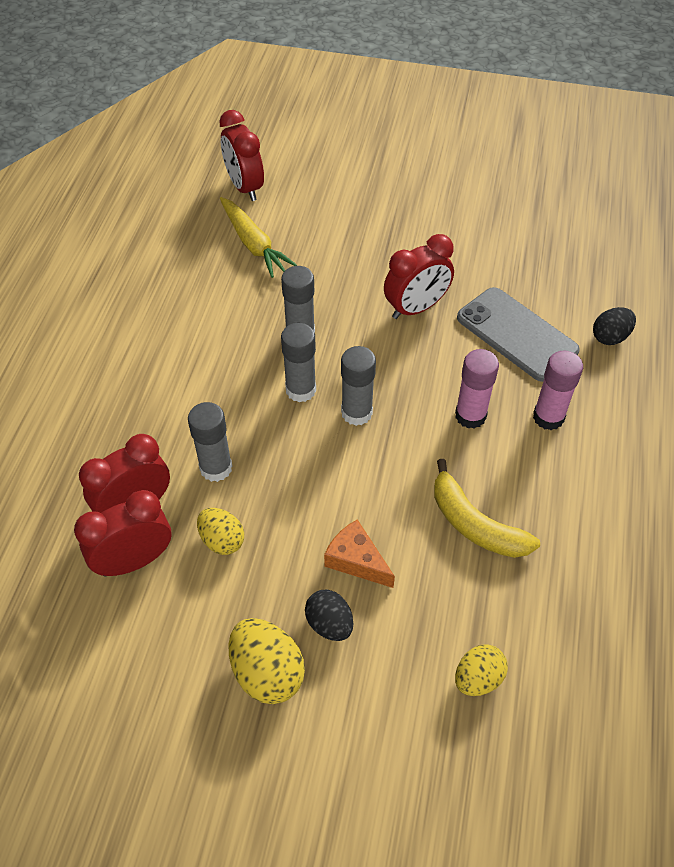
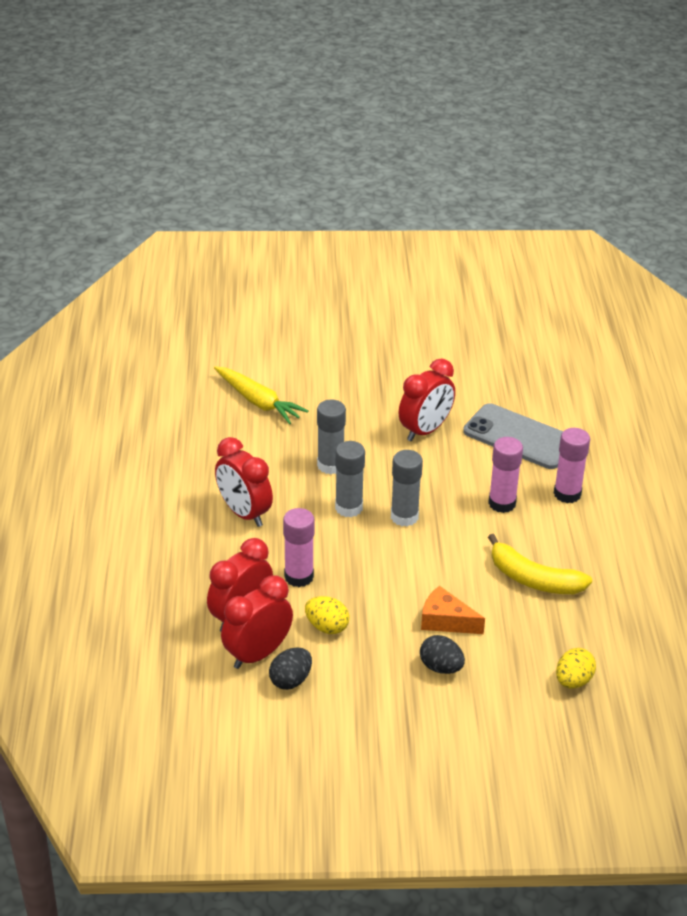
camera: 15 degrees left, 15 degrees down
(216, 468) = (299, 577): grey glue stick -> pink glue stick
(244, 187) = (230, 357): red clock -> red clock (244, 513)
(267, 672) = (403, 708): yellow egg -> none
(610, 337) = (598, 427): black egg -> black egg (291, 680)

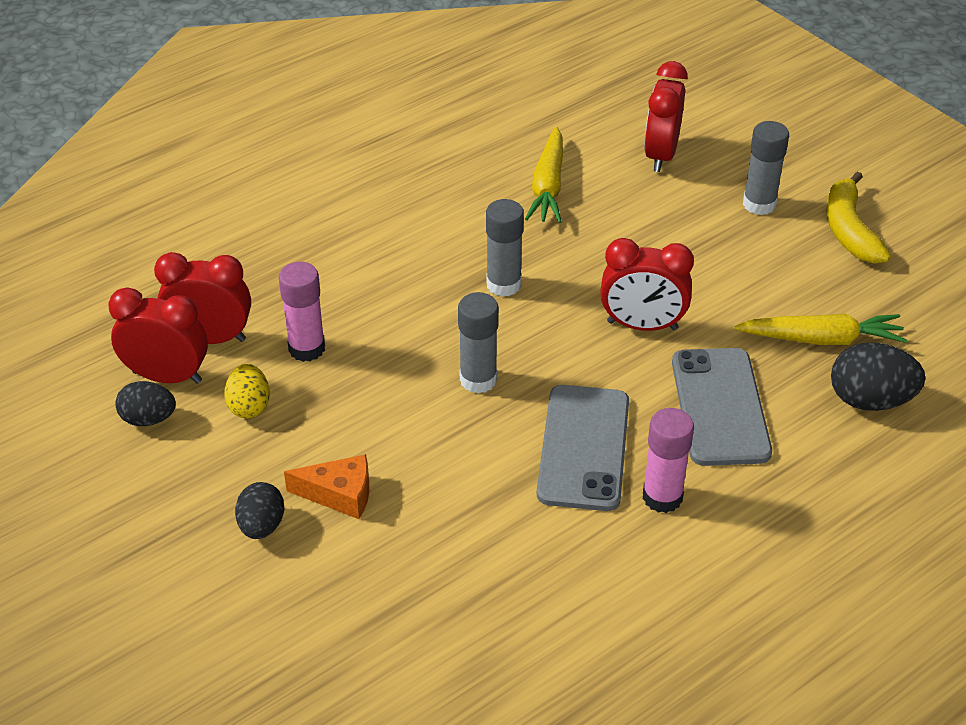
camera: 55 degrees right, 5 degrees up
(244, 513) = (365, 263): red clock -> red clock (660, 155)
(348, 508) = (449, 331): grey glue stick -> grey glue stick (759, 204)
(446, 621) = (339, 494): orange cheese -> orange cheese turned 105 degrees clockwise
(502, 503) = (584, 448): pink glue stick -> grey phone
(503, 374) = (820, 339): none -> yellow carrot
(533, 579) = (478, 537): yellow banana -> yellow banana (849, 230)
(566, 384) = (870, 400): none -> black egg
(573, 681) = (334, 655): yellow egg -> none

